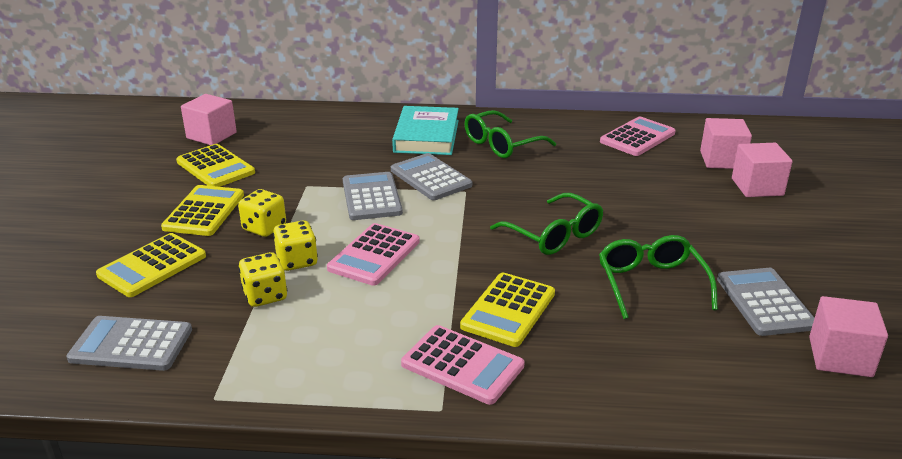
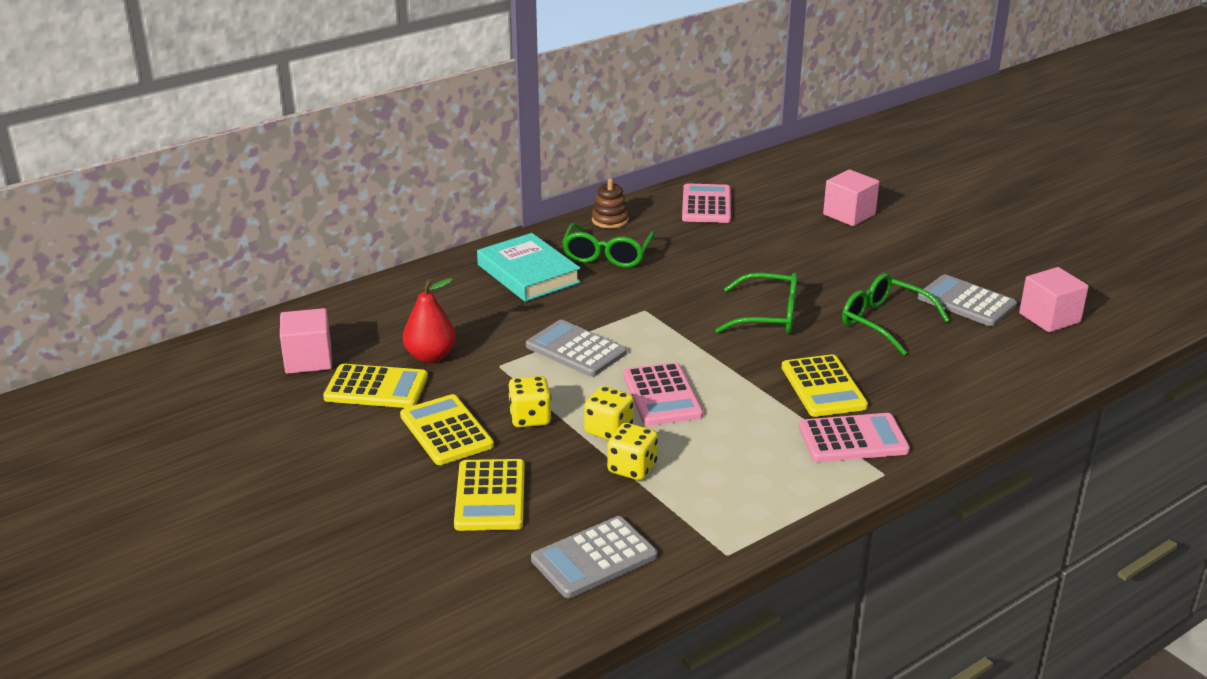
camera: 40 degrees left, 0 degrees up
(278, 162) = (430, 356): none -> red pear
(430, 178) = (597, 311): grey calculator -> none
(543, 123) = (610, 220): none -> brown stacking toy
(722, 160) = (795, 201): pink cube -> none

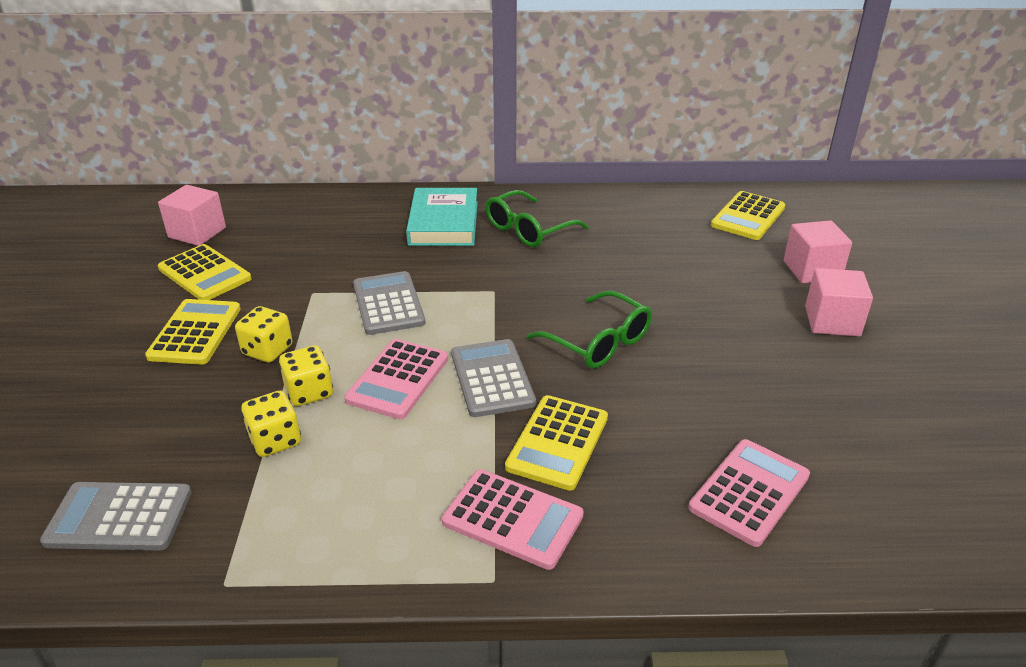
camera: 35 degrees right, 5 degrees up
(430, 356) = (277, 264): red pear -> none
(490, 496) = (138, 408): yellow calculator -> yellow calculator (748, 216)
(610, 220) = (571, 200): brown stacking toy -> none
(706, 205) = (676, 214): pink calculator -> pink calculator (749, 492)
(883, 322) = (712, 398): green glasses -> none
(966, 302) = (839, 415): grey calculator -> grey calculator (492, 378)
(1049, 318) = (929, 480): pink cube -> pink cube (832, 321)

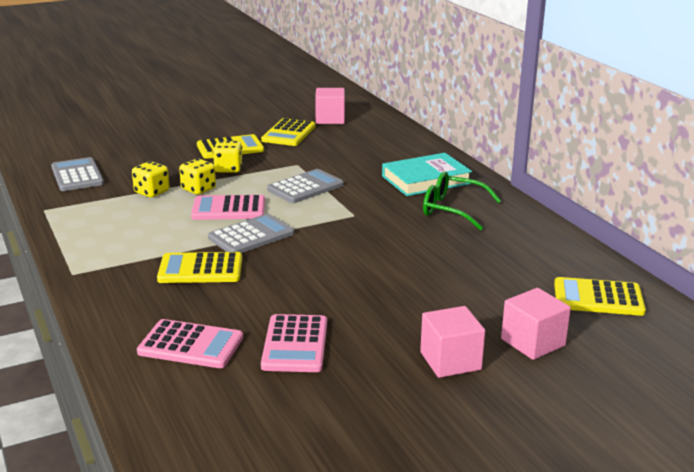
camera: 65 degrees right, 10 degrees down
(512, 519) = (123, 269): pink calculator -> pink calculator (295, 344)
(599, 342) = (323, 263): green glasses -> none

